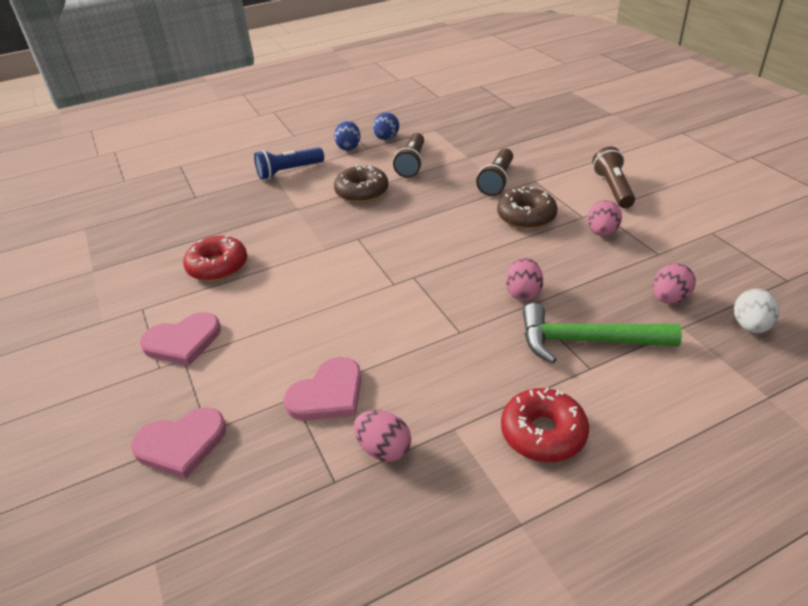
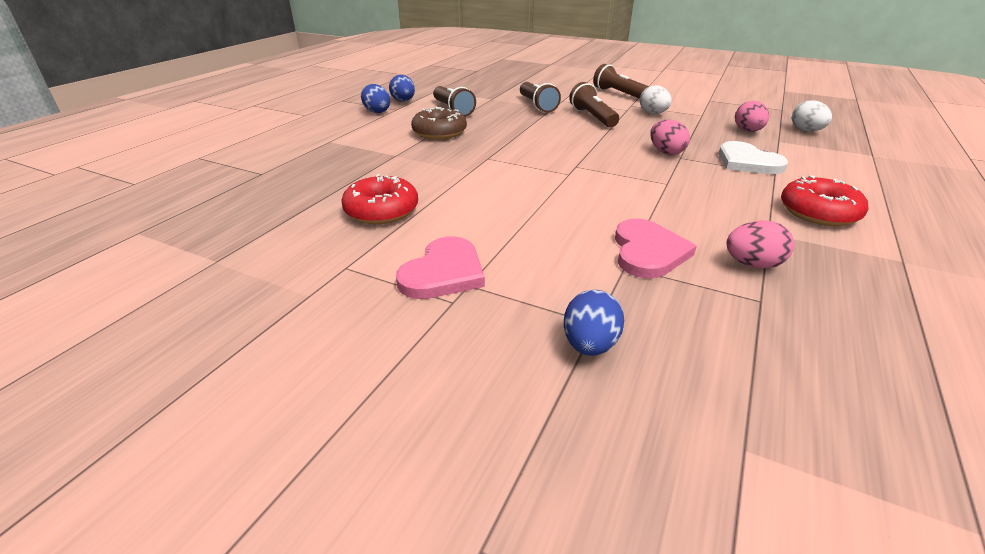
camera: 40 degrees left, 5 degrees down
(181, 444) = (589, 345): pink heart -> blue egg
(288, 171) = (342, 136): blue flashlight -> none
(526, 217) = (592, 117): brown donut -> brown flashlight
(586, 341) = (747, 162): green hammer -> white heart
(602, 232) = (653, 113): pink egg -> white egg

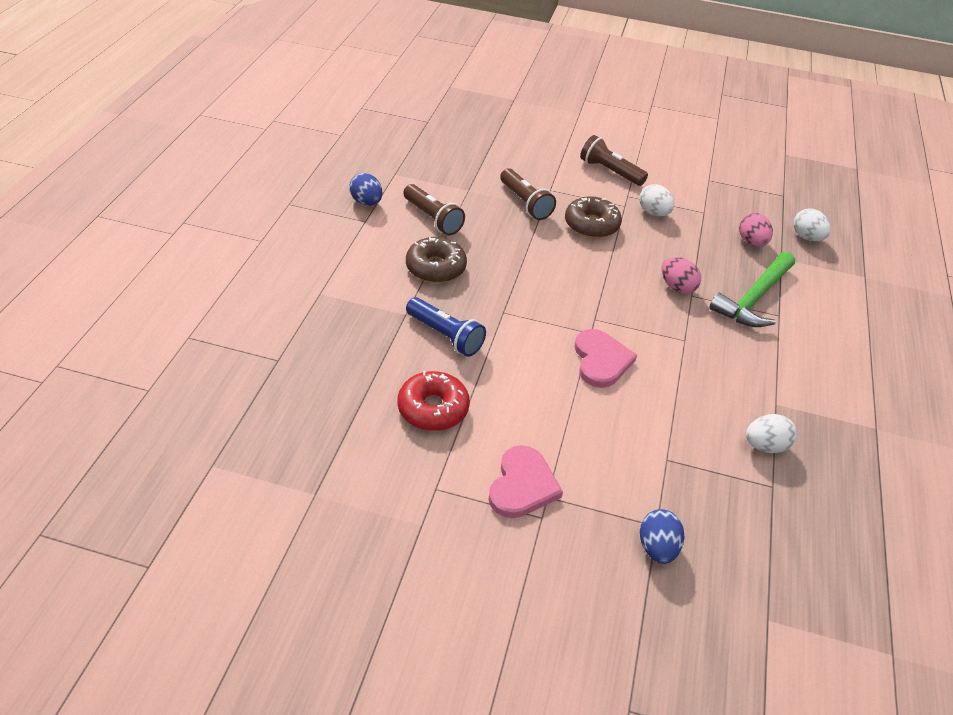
camera: 15 degrees left, 10 degrees up
(376, 111) = (345, 228): blue egg -> none
(424, 168) = (446, 336): none -> blue flashlight
(592, 117) = (591, 225): brown flashlight -> brown donut
(648, 252) = (682, 440): pink heart -> pink heart (601, 360)
(747, 162) = (754, 298): white heart -> green hammer
(752, 264) = (765, 446): pink egg -> white egg
(818, 212) = (815, 372): red donut -> none

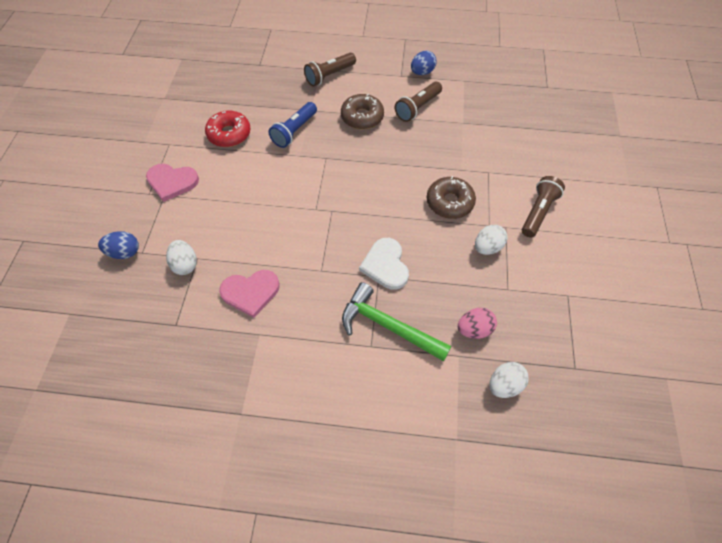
camera: 85 degrees right, 15 degrees up
(525, 203) = (461, 158): brown flashlight -> brown flashlight (329, 76)
(601, 360) = (287, 216): pink heart -> pink heart (250, 292)
(677, 287) = (385, 265): pink egg -> white heart
(765, 446) = (213, 322): white egg -> white egg (185, 264)

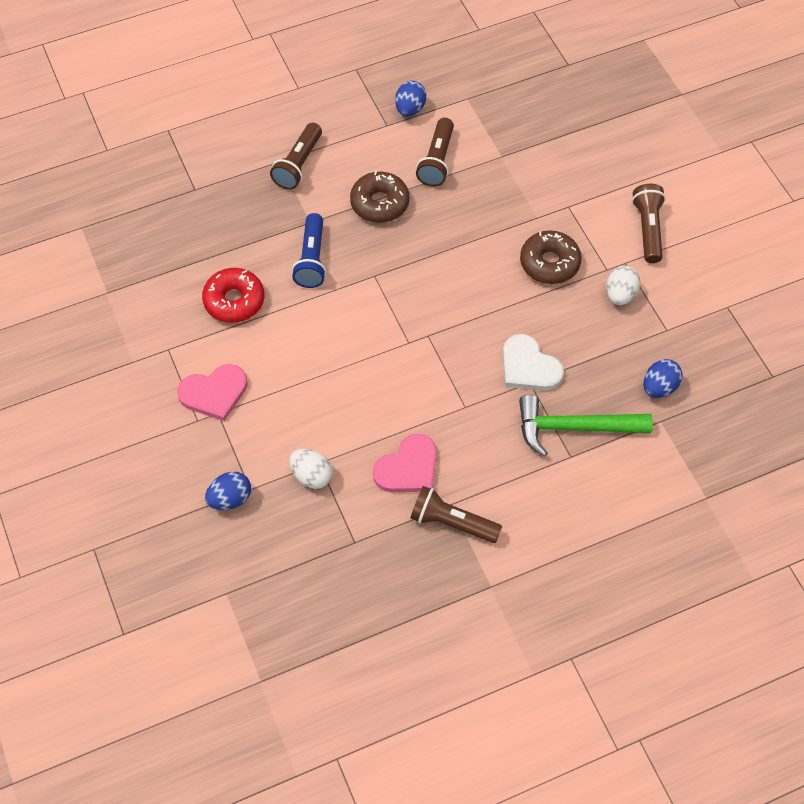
camera: 30 degrees left, 0 degrees up
(249, 348) = (451, 523): none -> brown flashlight
(474, 329) = (659, 387): pink egg -> blue egg
(504, 385) = (719, 426): white egg -> none

